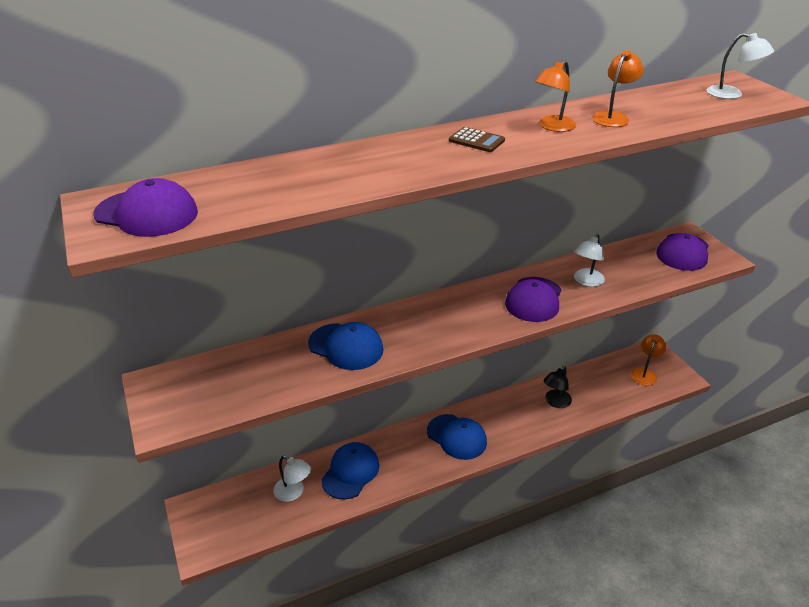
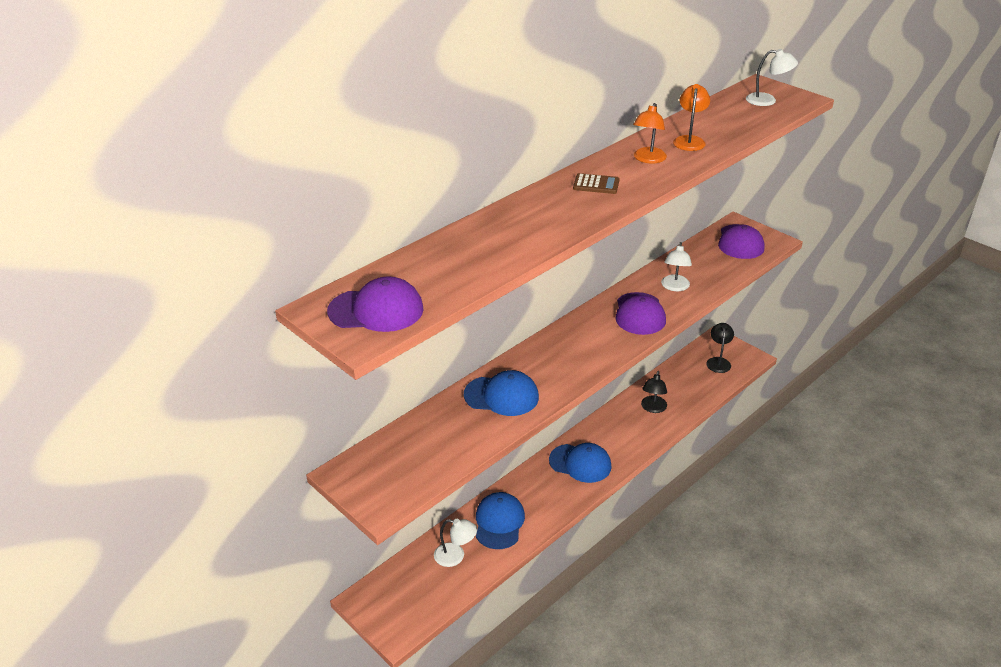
camera: 20 degrees left, 0 degrees up
(645, 373) = (718, 361): orange lamp -> black lamp

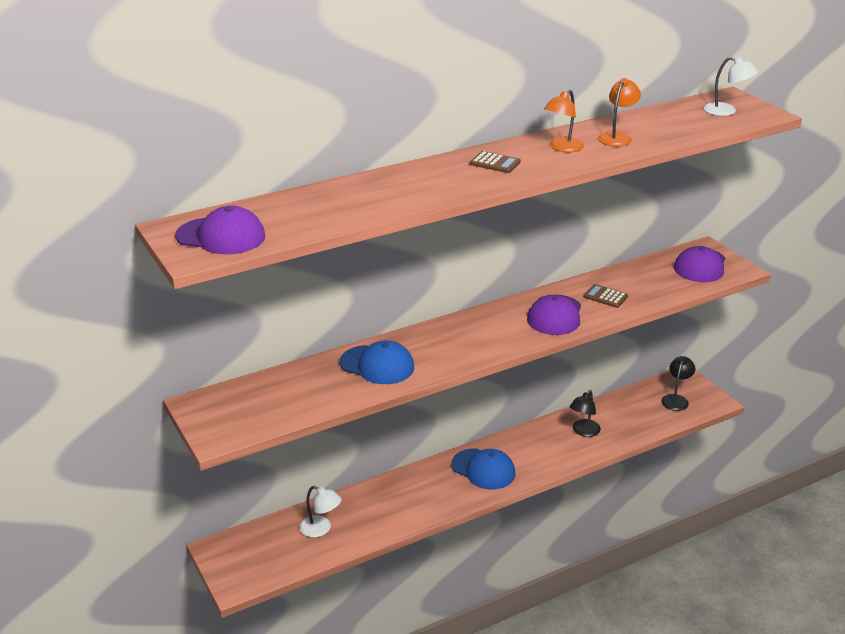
camera: 15 degrees right, 5 degrees down
(499, 522) = (377, 507): blue cap -> none
(674, 287) = (605, 296): white lamp -> brown calculator

